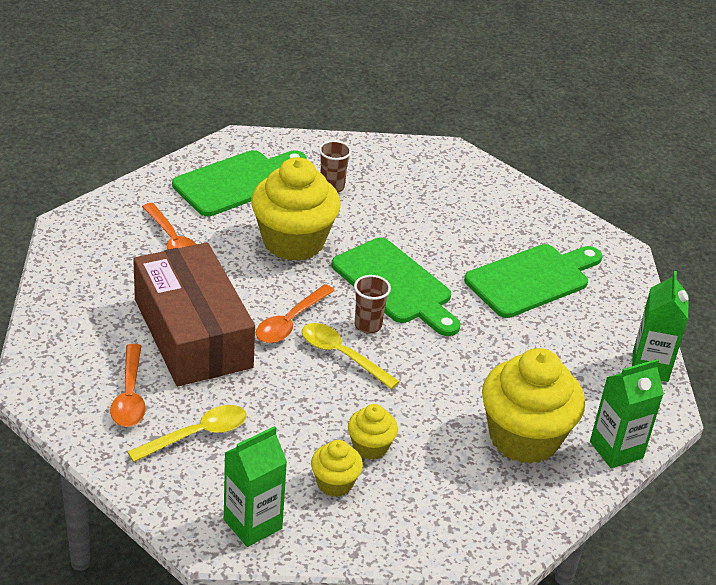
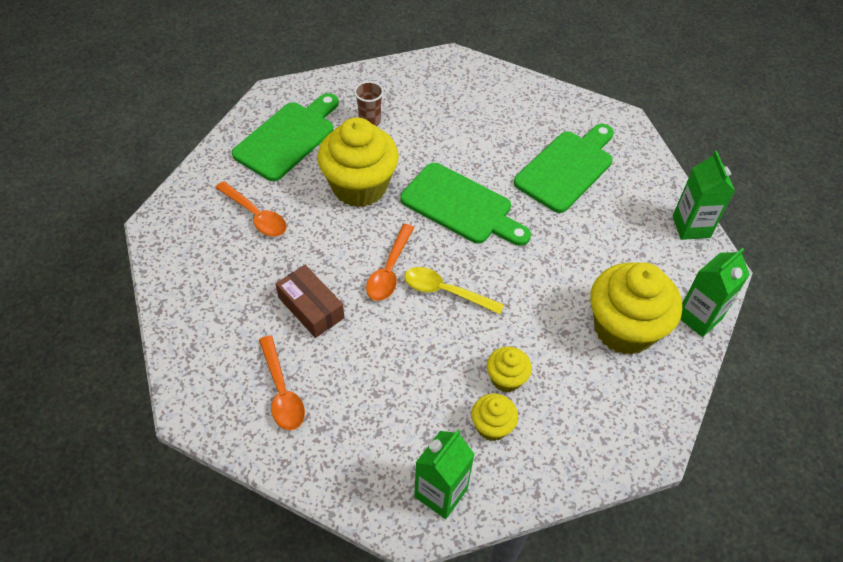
camera: 15 degrees left, 15 degrees up
(192, 333) = (311, 308): brown box -> brown box, size x0.51
(197, 435) = (356, 414): yellow spoon -> none
(368, 325) = (455, 254): brown cup -> none

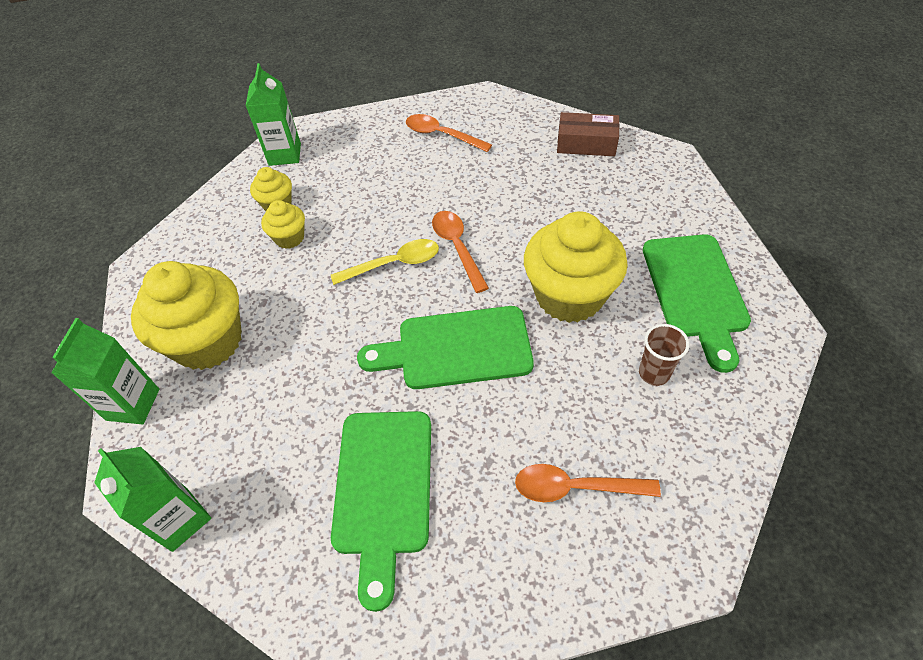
camera: 145 degrees right, 0 degrees up
(256, 215) = (614, 211): orange spoon -> orange spoon (575, 487)
(311, 308) = (484, 185): brown box -> brown box (586, 144)

